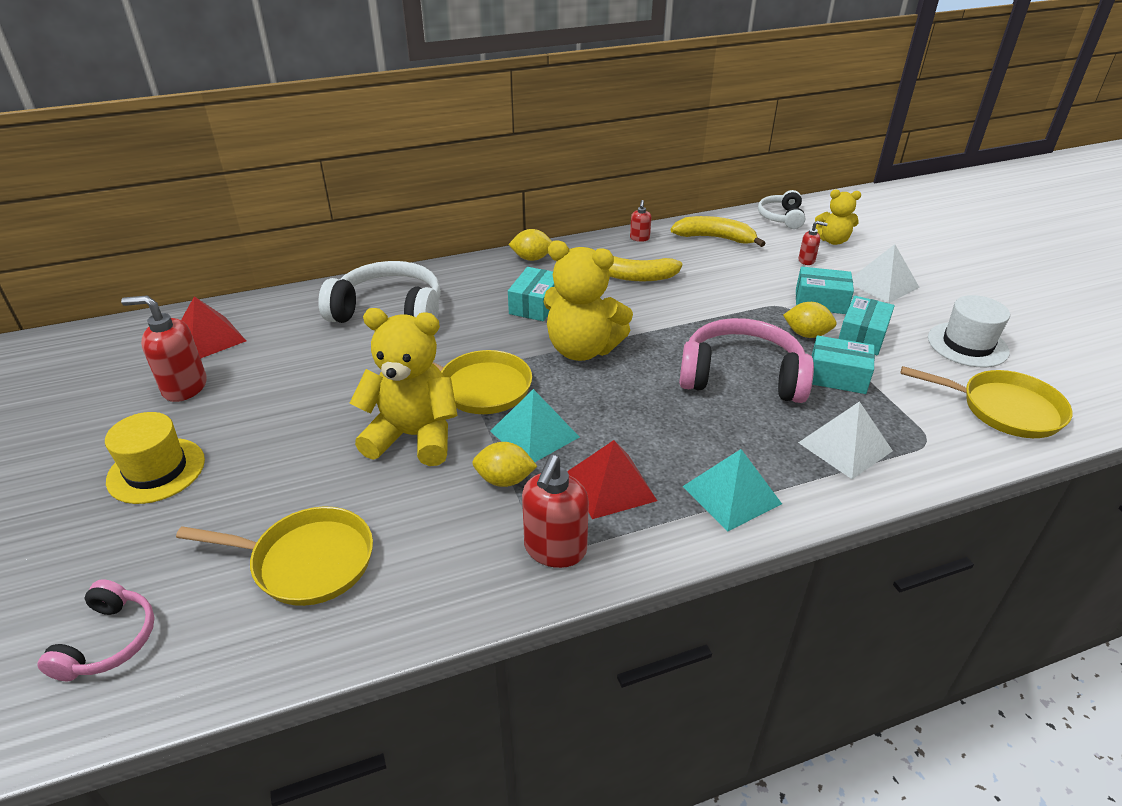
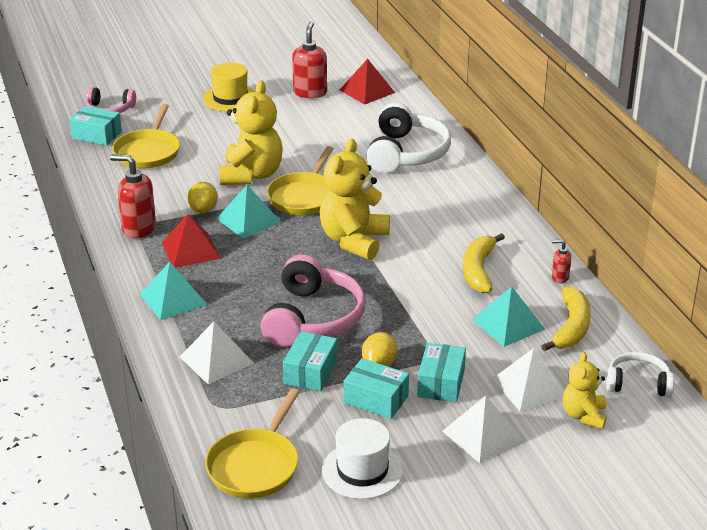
camera: 90 degrees right, 5 degrees down
(532, 258) = (505, 215): yellow lemon -> none
(535, 305) = (421, 218): turquoise box -> turquoise box (97, 135)
(718, 265) = (508, 324): none -> turquoise pyramid
(806, 260) = (529, 387): red soap dispenser -> white pyramid

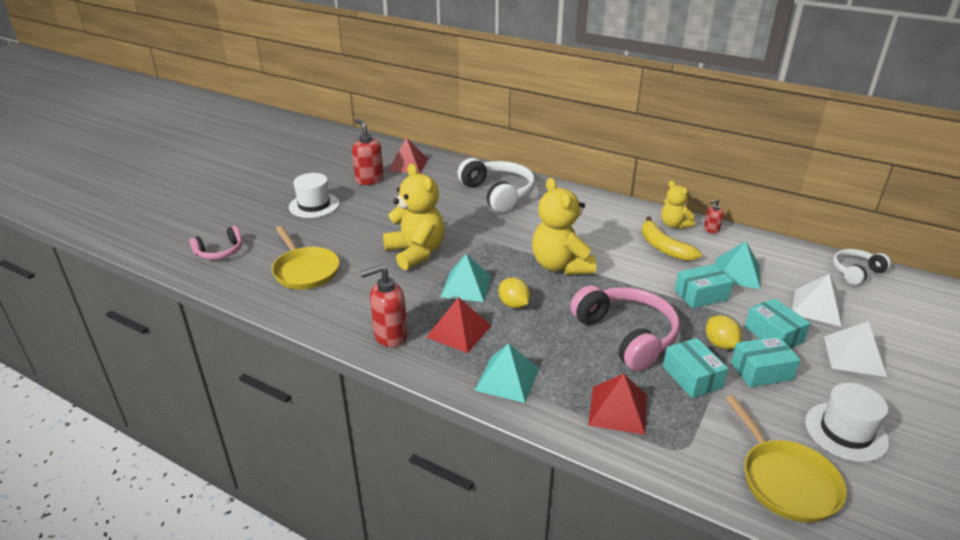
camera: 40 degrees left, 0 degrees up
(97, 135) = (238, 276): turquoise box -> turquoise box (701, 295)
(203, 210) = (420, 295): yellow lemon -> yellow lemon (513, 304)
(216, 360) = (618, 409): white pyramid -> red pyramid
(230, 98) = (314, 205): yellow hat -> white hat
(304, 196) = (478, 251): yellow pan -> none
(571, 328) = (769, 257): yellow banana -> none
(584, 416) = (871, 308): yellow teddy bear -> yellow teddy bear (674, 225)

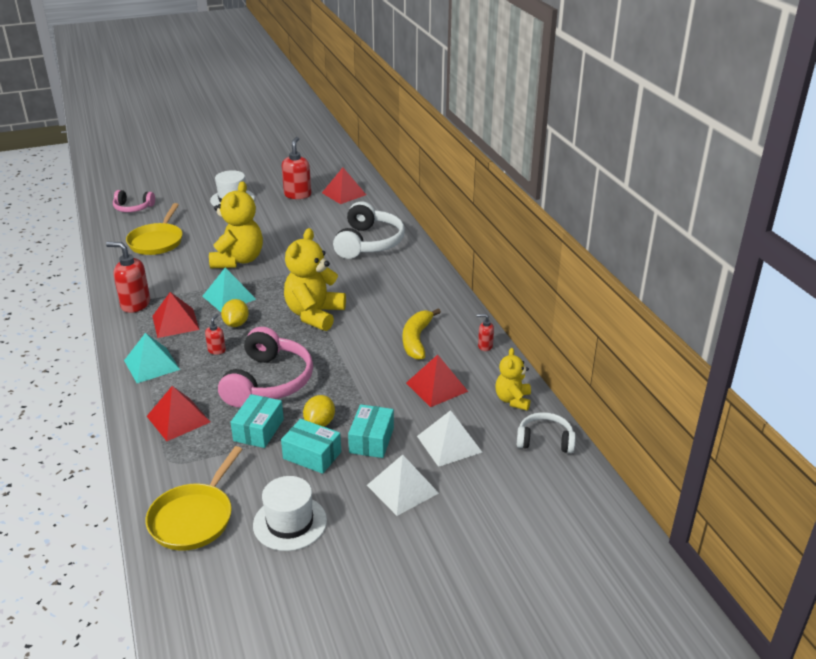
camera: 40 degrees right, 0 degrees up
(539, 334) = (217, 350): none -> red soap dispenser
(674, 225) = (461, 328): yellow teddy bear -> yellow teddy bear (513, 400)
(701, 295) = (374, 386): turquoise box -> none
(737, 273) = (436, 387): turquoise pyramid -> red pyramid

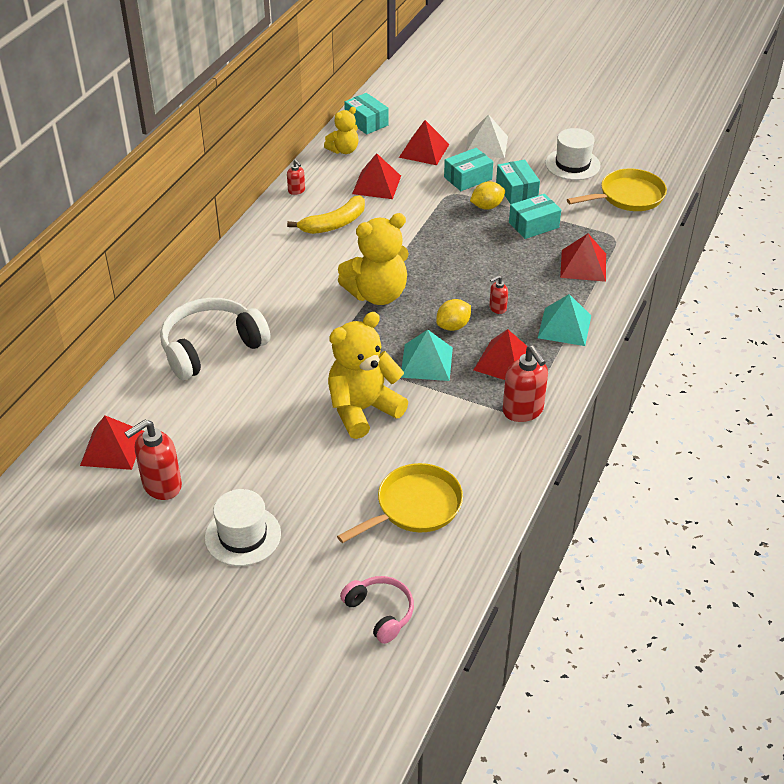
camera: 135 degrees left, 10 degrees up
(268, 382) = (487, 256): pink headphones -> none
(449, 444) = (424, 150): white pyramid -> red pyramid
(545, 440) = (366, 122): white headphones -> turquoise box

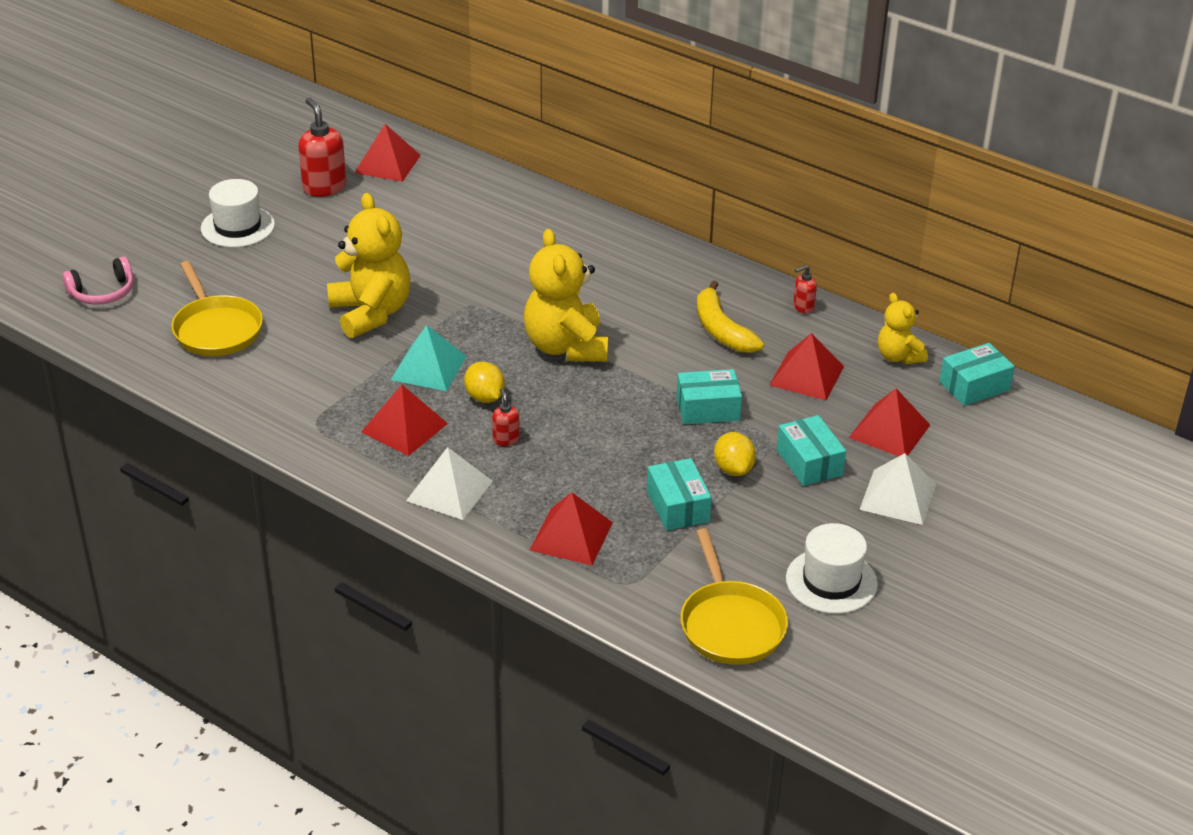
camera: 100 degrees right, 5 degrees down
(211, 347) = (512, 225): white headphones -> none
(517, 190) = (768, 506): turquoise box -> turquoise box (708, 409)
(523, 411) = (315, 426): red soap dispenser -> none
(564, 326) = (449, 490): turquoise pyramid -> white pyramid

